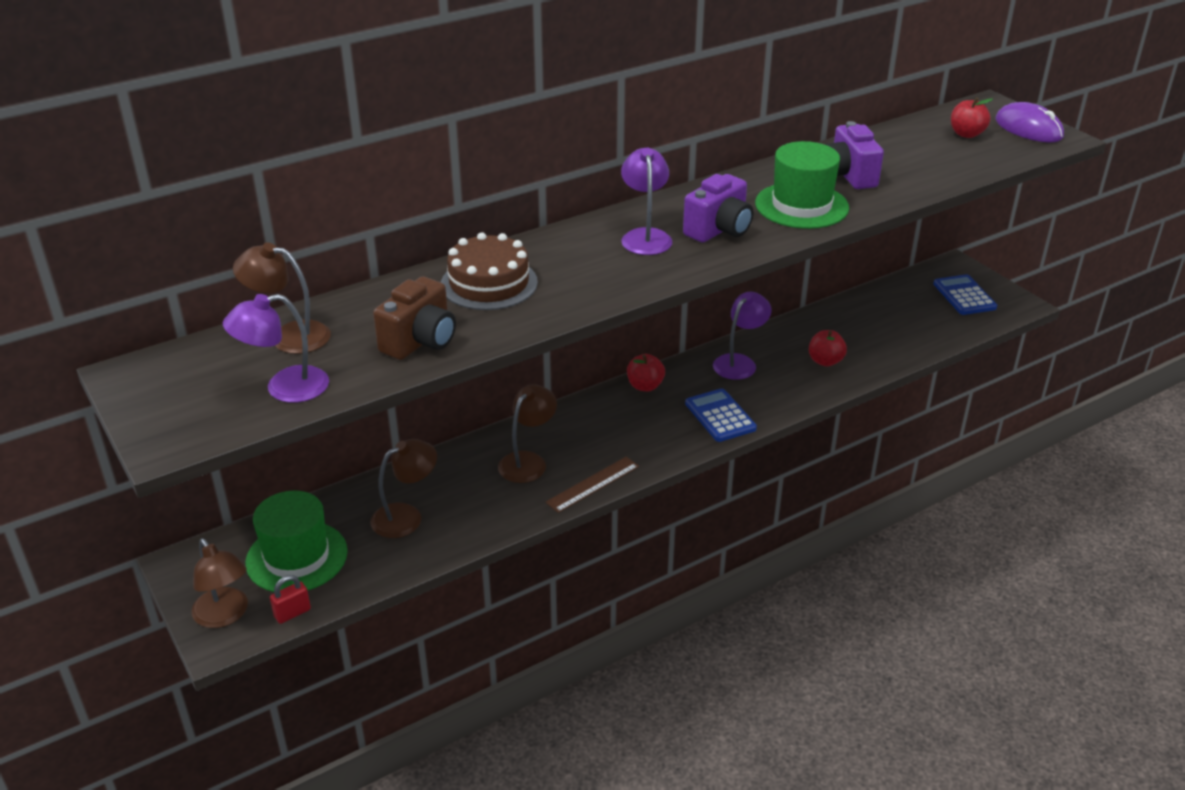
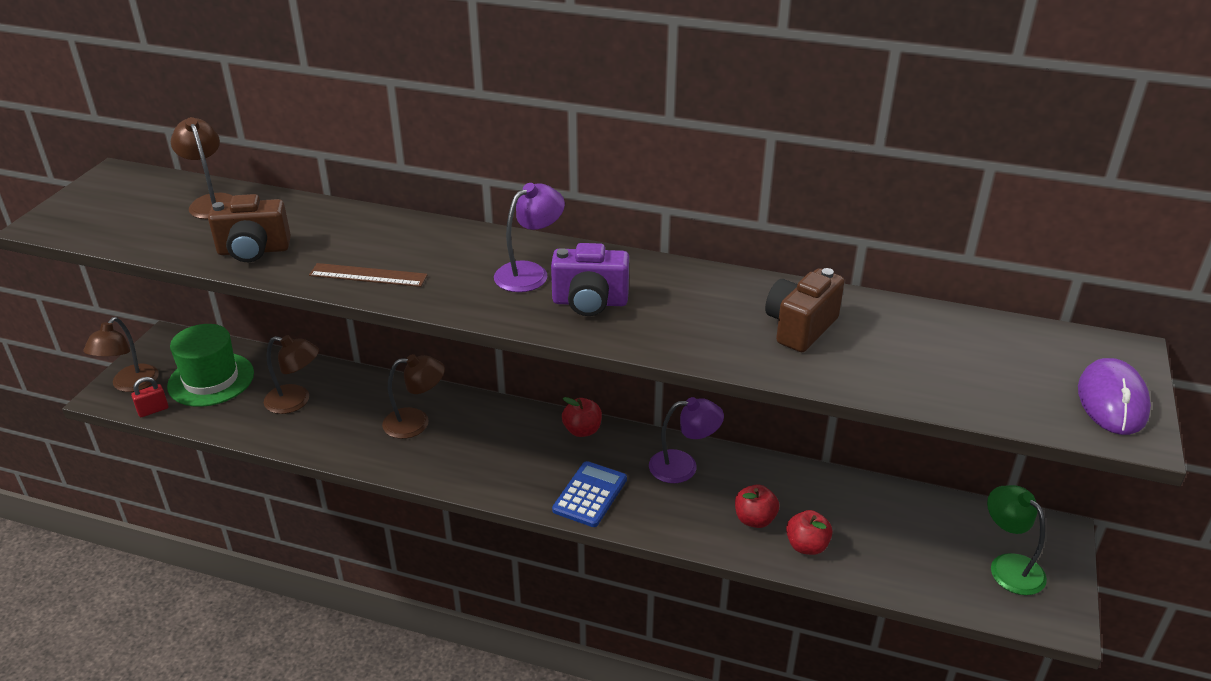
camera: 50 degrees right, 0 degrees up
(284, 388) = (144, 231): purple lamp -> none
(292, 613) = (153, 410): red padlock -> red padlock turned 45 degrees counterclockwise
(489, 283) = (368, 240): brown cake -> none
(593, 484) = (421, 471): brown ruler -> brown ruler (368, 275)
(801, 205) = (699, 326): green hat -> none
(848, 176) = (800, 328): purple camera -> brown camera
(964, 296) = (1008, 566): blue calculator -> green lamp
(966, 134) = (1019, 364): red apple -> red apple (806, 546)

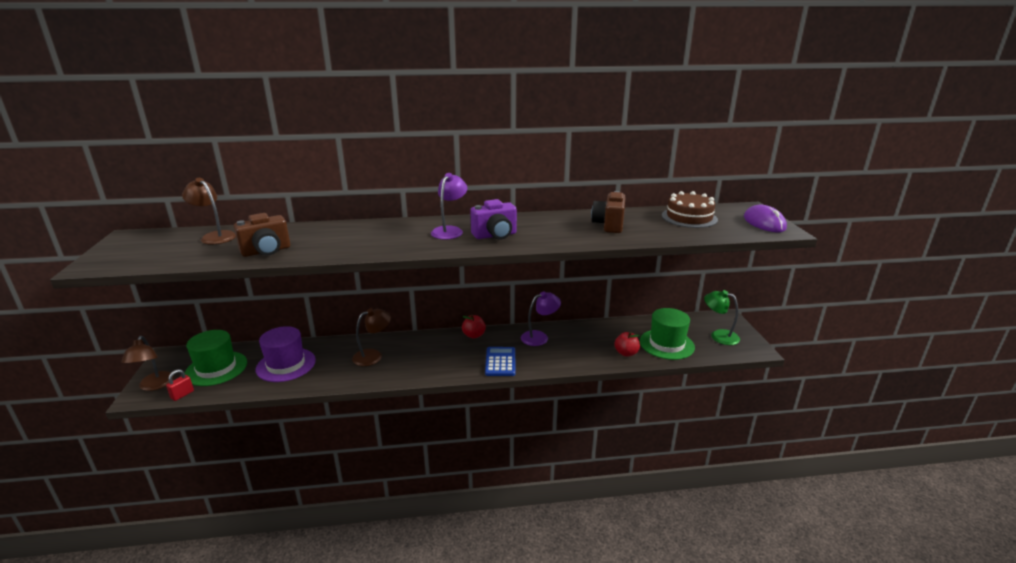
camera: 25 degrees left, 10 degrees down
(296, 401) = (286, 365): brown lamp -> purple hat
(368, 275) = (354, 248): brown ruler -> none
(754, 519) = (593, 349): red apple -> none
(893, 552) = (666, 344): none -> green hat
(970, 347) = (689, 217): none -> brown cake

